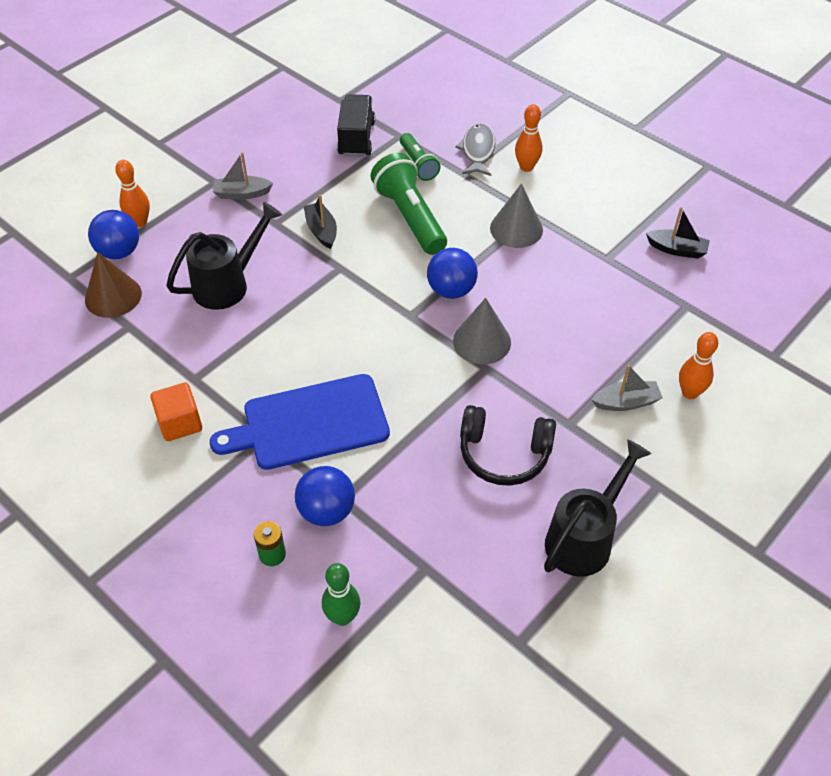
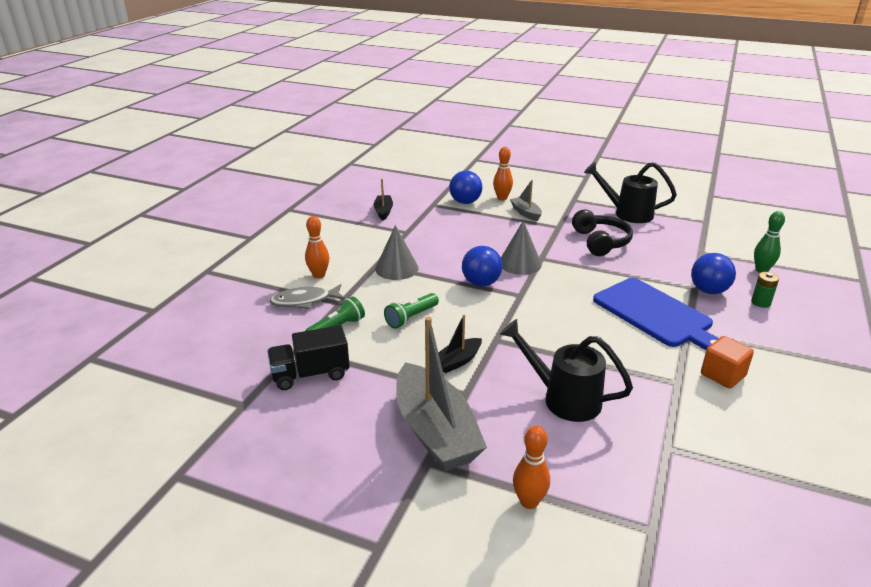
camera: 110 degrees left, 20 degrees down
(113, 296) = (644, 476): brown cone -> none
(119, 252) = (584, 500): blue ball -> blue ball (465, 202)
(242, 194) = (435, 431): grey boat -> grey boat, size x2.10
(410, 217) = (411, 318): green flashlight -> green flashlight, size x0.58

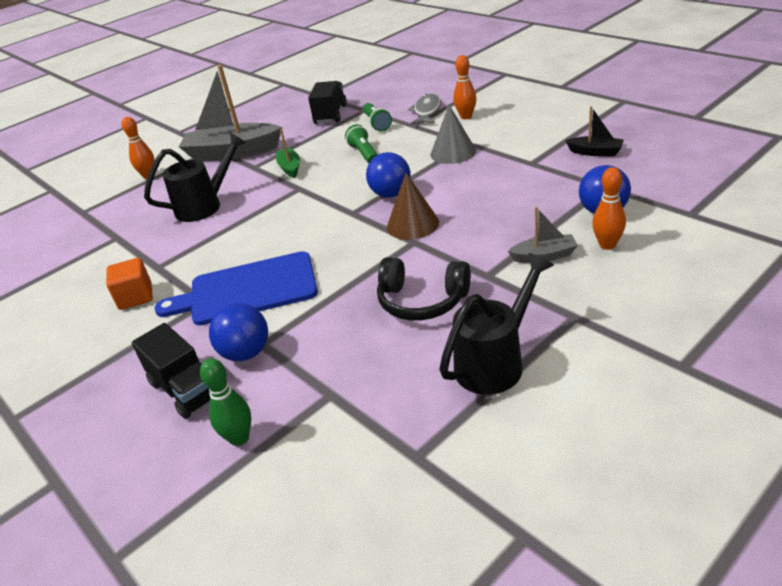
camera: 120 degrees right, 5 degrees up
(457, 361) = (290, 168): black boat -> green boat
(520, 263) = (413, 224): grey cone -> brown cone
(761, 302) = (186, 389): green battery -> black truck

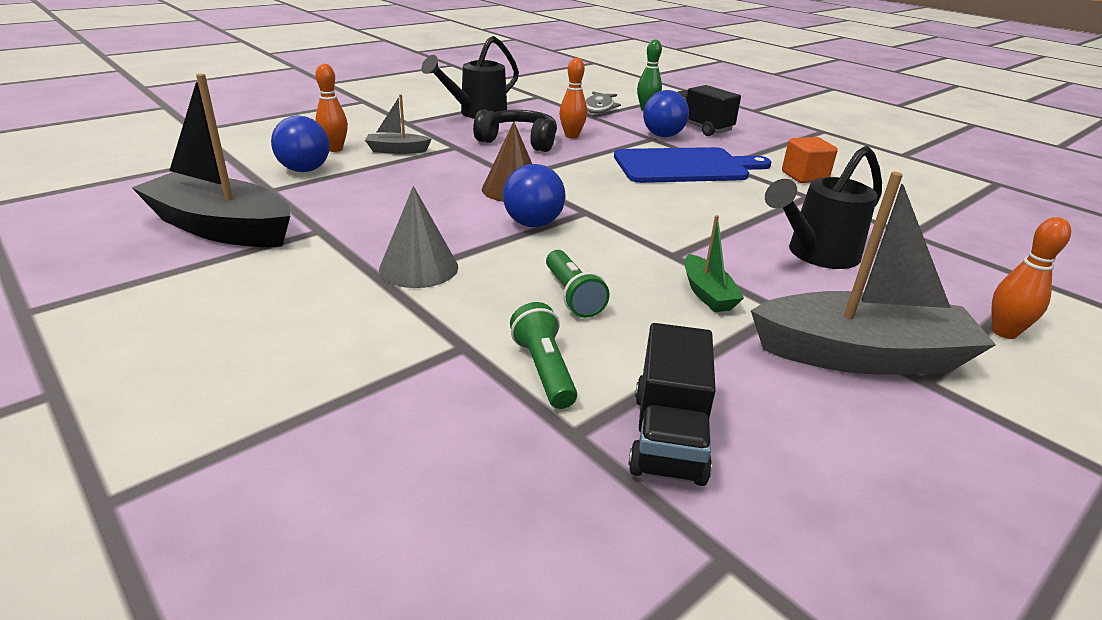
camera: 175 degrees right, 5 degrees down
(427, 111) = (419, 382): grey fish -> grey fish (599, 108)
(466, 117) = (345, 344): orange bowling pin -> orange bowling pin (571, 136)
(595, 152) = (221, 228): black boat -> black boat, size x2.10

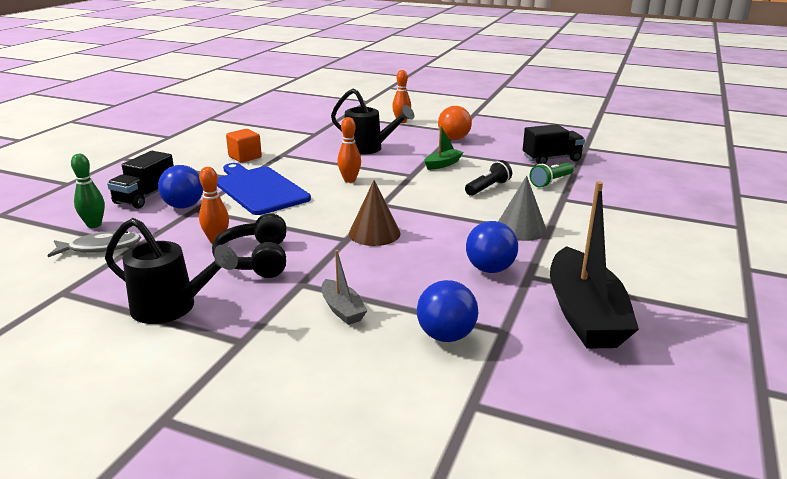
camera: 115 degrees left, 5 degrees down
(335, 149) = (376, 346): orange bowling pin -> orange bowling pin (349, 180)
(533, 224) = (422, 214): blue ball -> blue ball (490, 269)
(572, 296) = (488, 188): green flashlight -> black flashlight
(861, 356) = (454, 139): grey boat -> orange ball

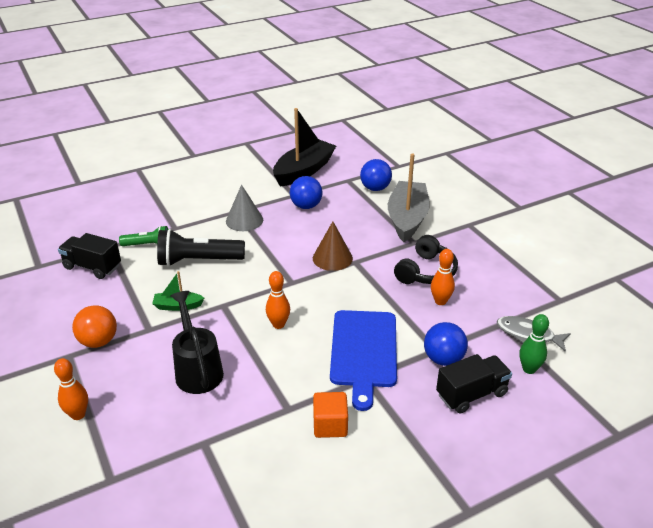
camera: 140 degrees left, 10 degrees up
(171, 308) = (496, 258): black watering can -> none
(342, 310) = (407, 219): grey boat -> grey boat, size x2.10
(488, 188) = (198, 261): black flashlight -> black flashlight, size x1.71

